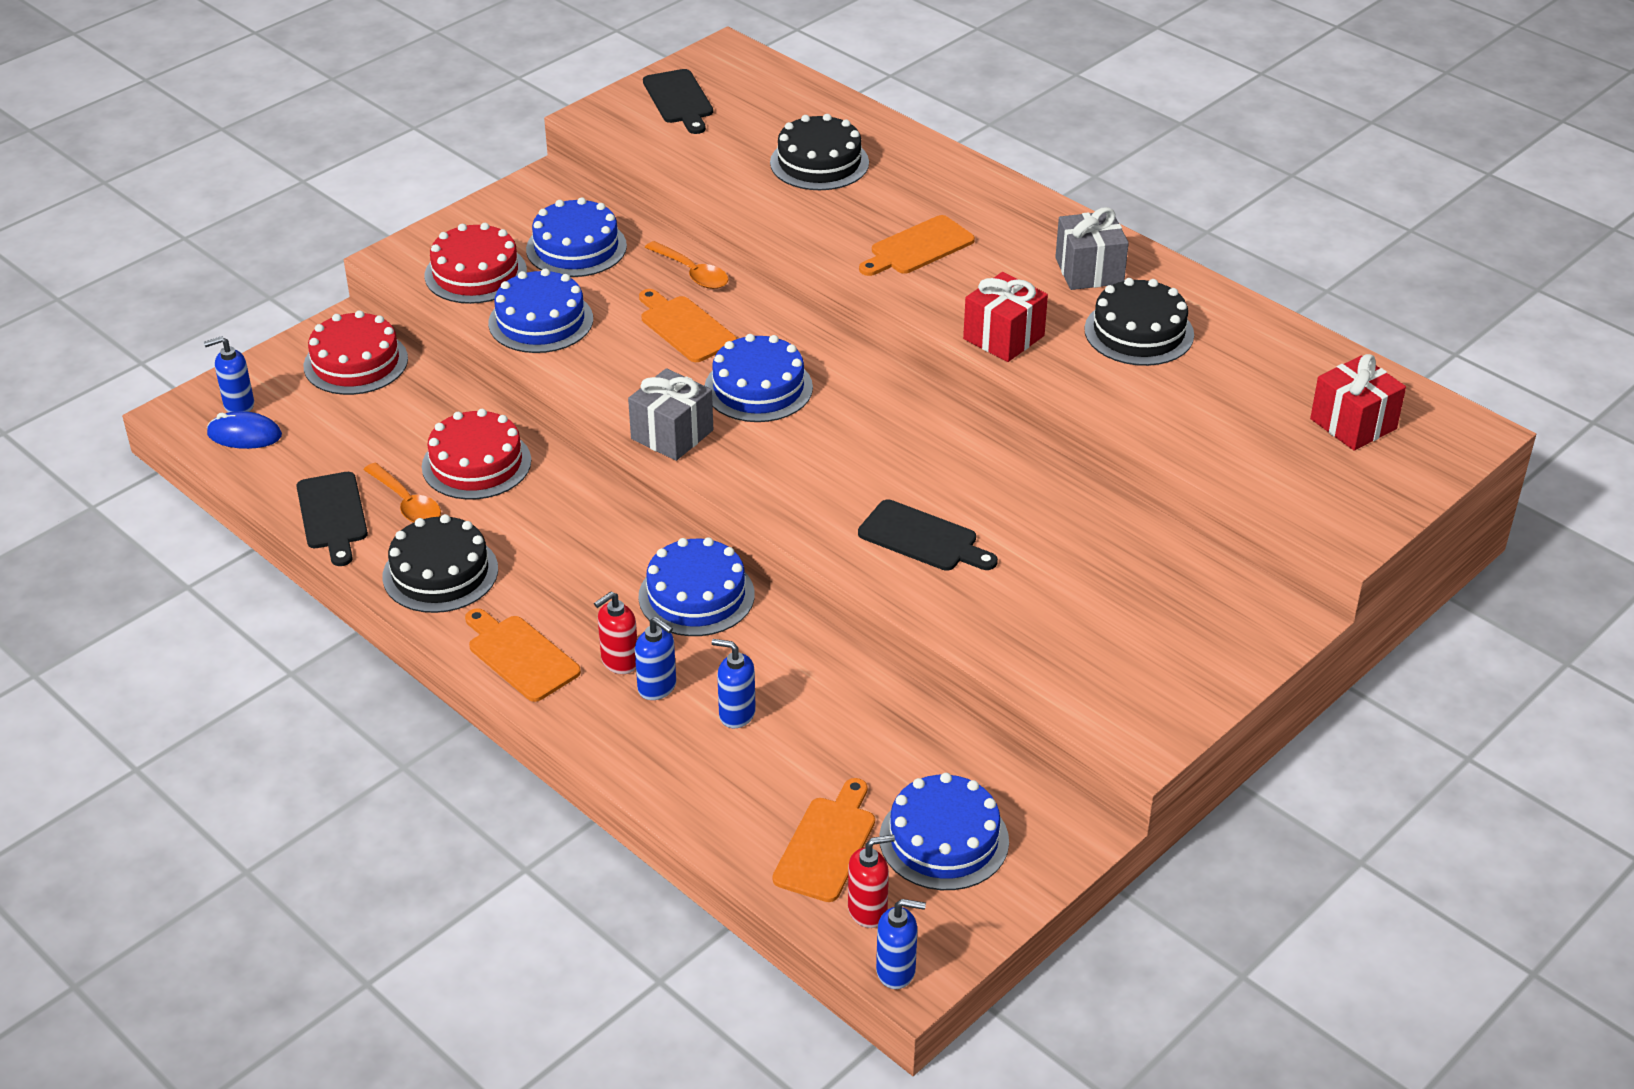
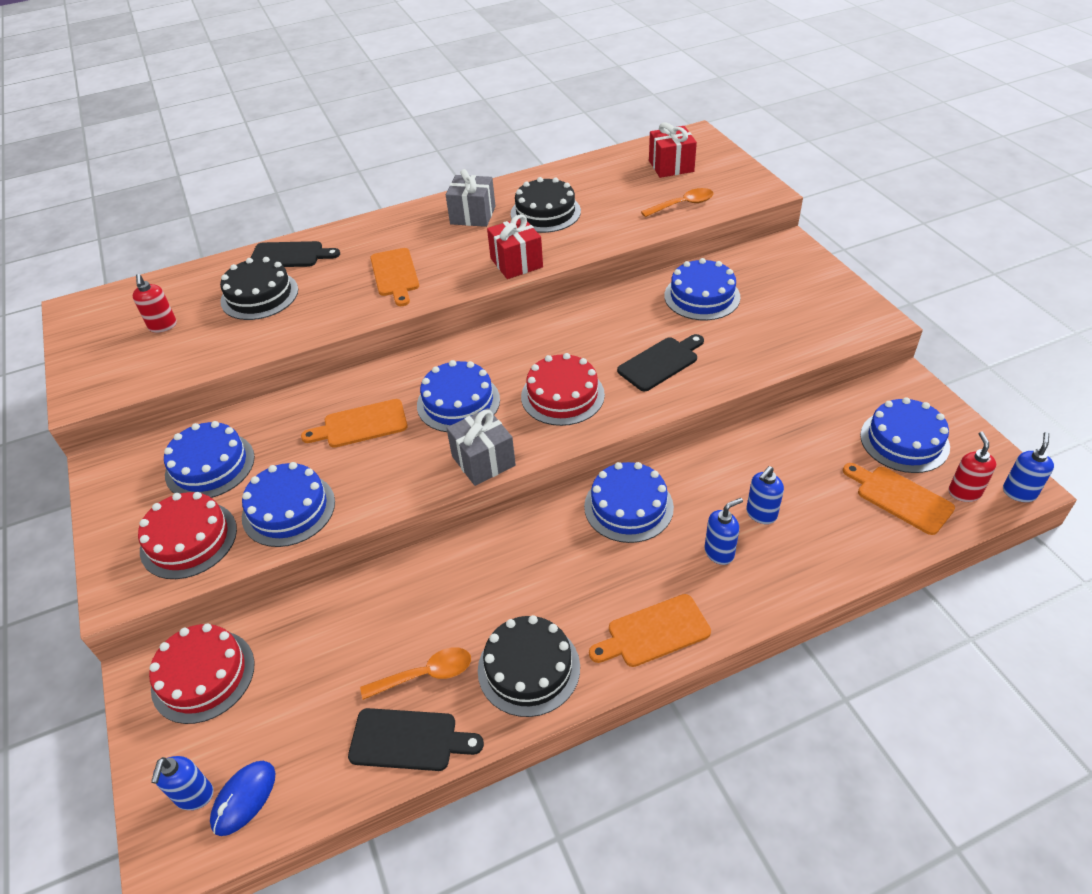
camera: 65 degrees left, 5 degrees up
(476, 464) = (402, 611): red cake -> red cake (562, 395)
(619, 662) = (684, 569): red soap dispenser -> red soap dispenser (163, 326)
(679, 100) = (110, 346): black cutting board -> black cutting board (290, 255)
(692, 273) = (299, 406): orange spoon -> orange spoon (682, 205)
(1092, 549) = (702, 296): none -> blue cake

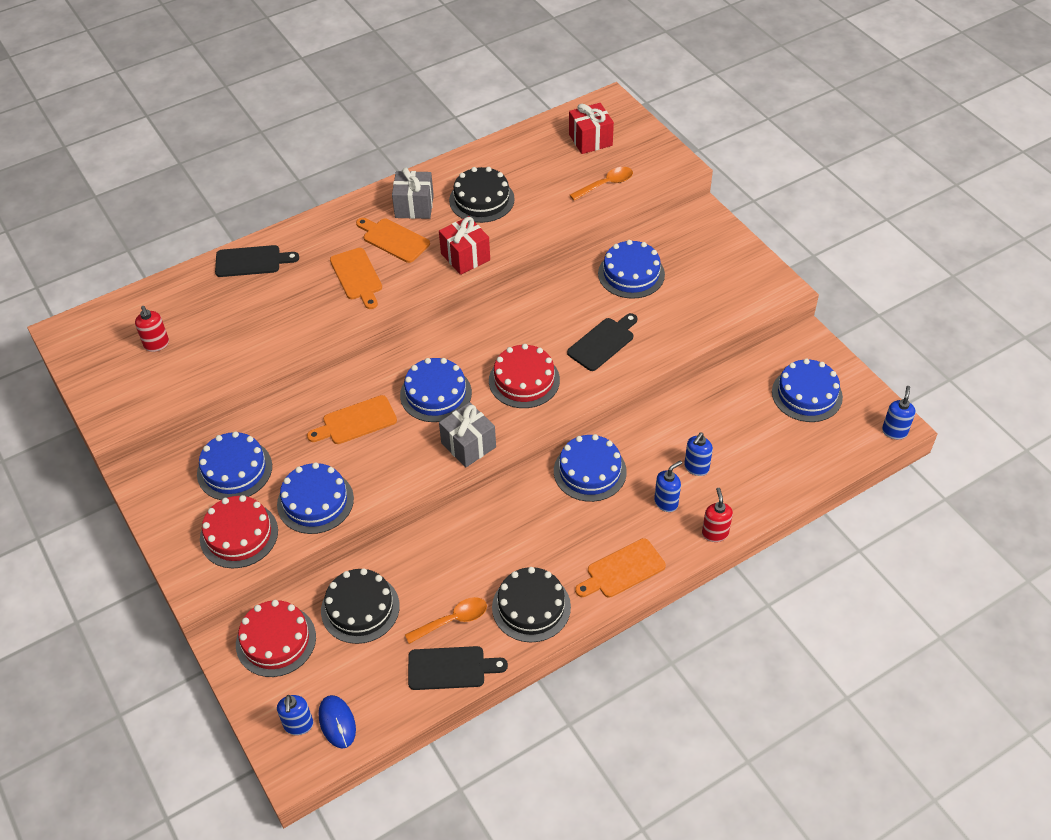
camera: 10 degrees left, 5 degrees up
(244, 798) = (337, 722): blue mouse -> blue mouse turned 45 degrees counterclockwise
(259, 295) = (237, 306): black cake -> black cake (360, 608)
(900, 497) = (804, 444): orange cutting board -> orange cutting board (393, 239)
(964, 492) = (853, 435): red soap dispenser -> red soap dispenser (715, 533)

